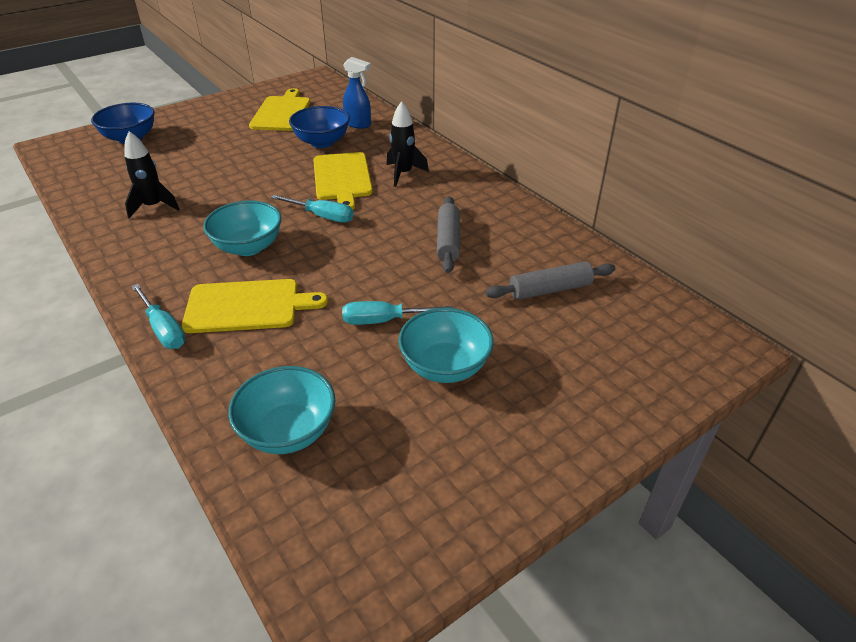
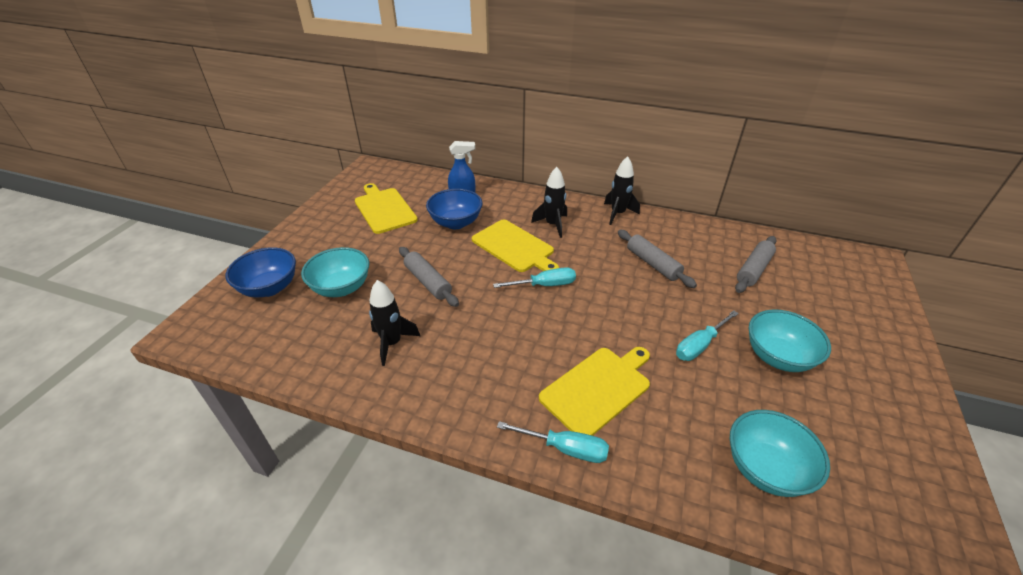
camera: 35 degrees left, 0 degrees up
(237, 177) = (428, 282): none -> grey rolling pin
(248, 247) = (527, 339): turquoise bowl -> turquoise bowl (341, 288)
(483, 187) = (617, 214): none -> black rocket

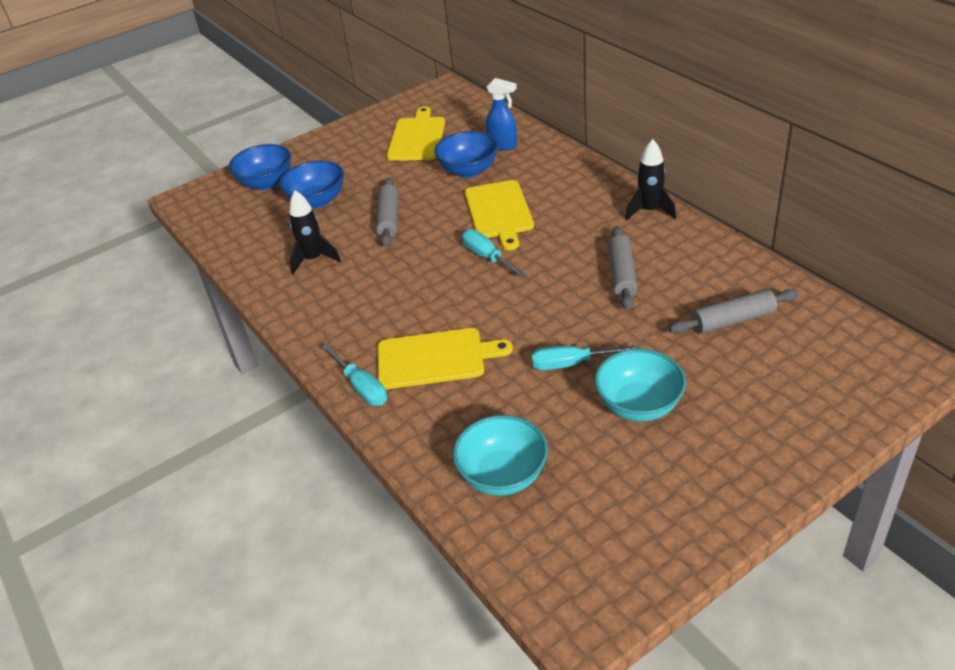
camera: 40 degrees right, 0 degrees up
(341, 288) = (317, 201): turquoise bowl -> blue bowl
(544, 285) = (487, 257): turquoise screwdriver -> turquoise screwdriver turned 150 degrees counterclockwise
(552, 225) = (562, 201): black rocket -> none

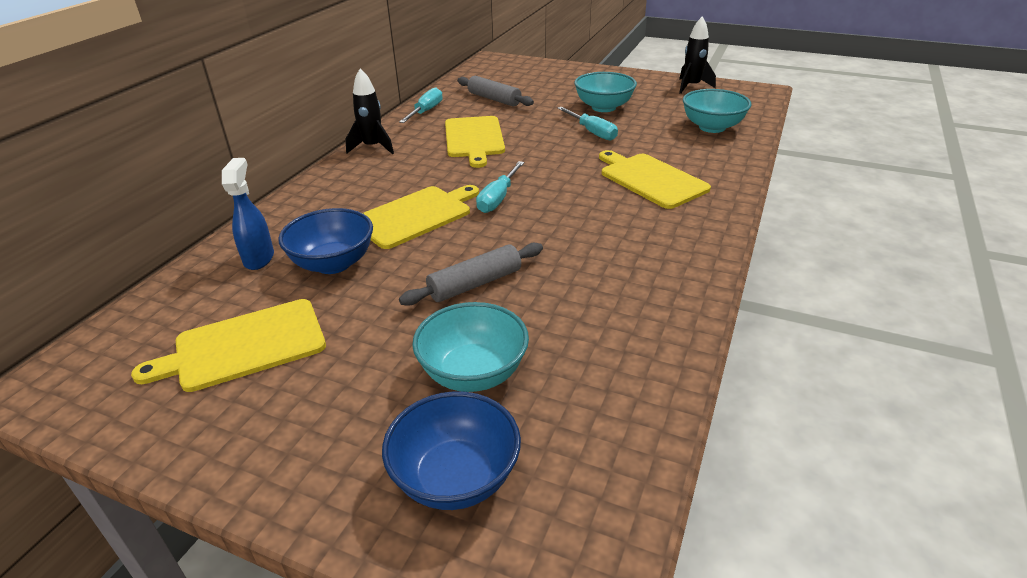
camera: 125 degrees left, 5 degrees down
(314, 259) = (599, 307): black rocket -> black rocket (691, 86)
(317, 201) = (473, 373): blue bowl -> turquoise bowl
(361, 387) = (722, 198): turquoise screwdriver -> turquoise screwdriver (426, 111)
(622, 275) = (474, 139): grey rolling pin -> yellow cutting board

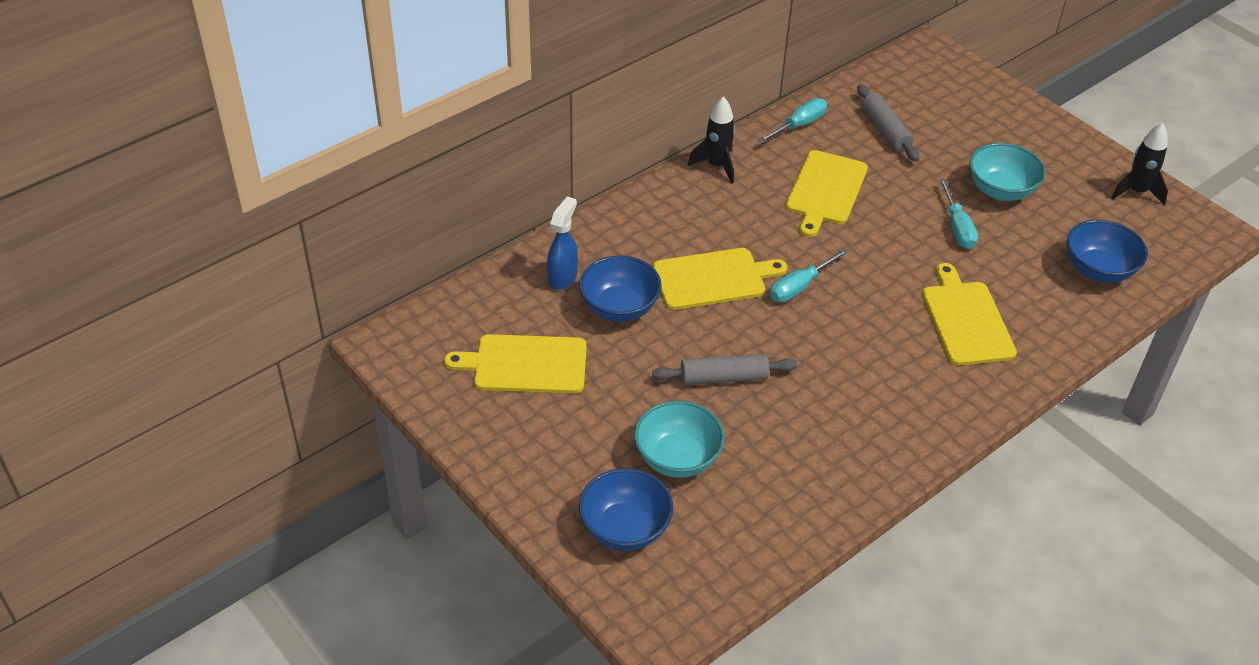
camera: 25 degrees right, 10 degrees up
(712, 127) = (1098, 270): turquoise bowl -> blue bowl

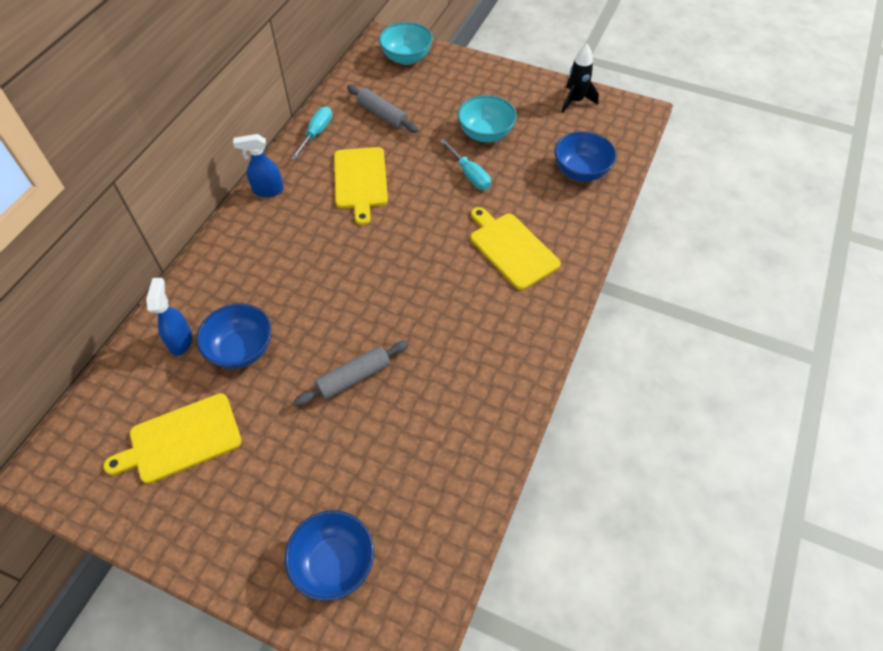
camera: 25 degrees left, 10 degrees up
(677, 458) = (349, 472): turquoise bowl -> turquoise bowl (406, 58)
(713, 278) = (307, 291): yellow cutting board -> none
(717, 166) = (267, 190): black rocket -> blue spray bottle
(800, 286) = (378, 270): turquoise screwdriver -> none

